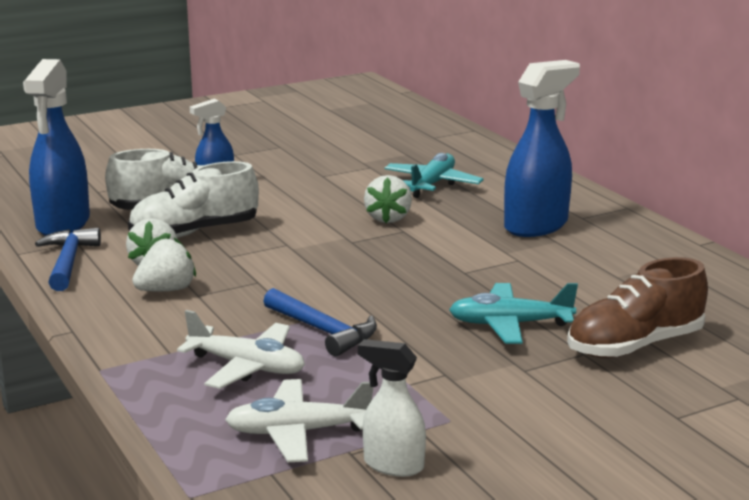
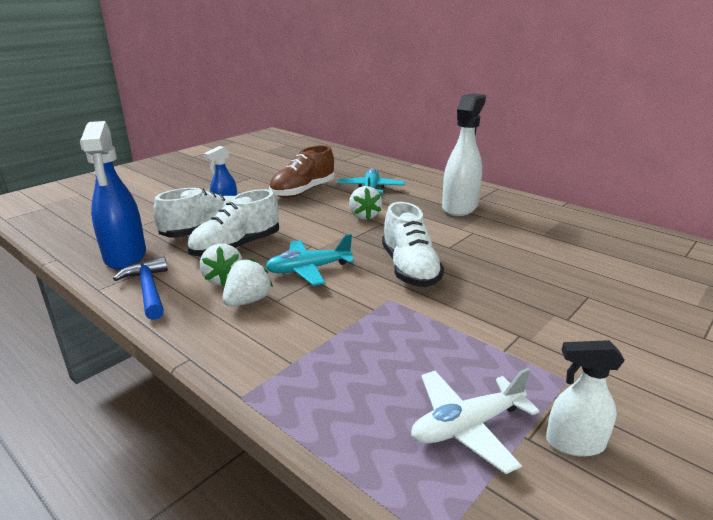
camera: 20 degrees left, 5 degrees up
(247, 367) = (368, 363): white plane -> none
(322, 331) = (397, 314): blue hammer -> none
(385, 288) = (409, 269): none -> white shoe
(509, 324) = (519, 282): turquoise plane -> turquoise plane (308, 269)
(536, 225) = (459, 207): blue spray bottle -> white spray bottle
(634, 346) = (611, 284): brown shoe -> brown shoe (303, 191)

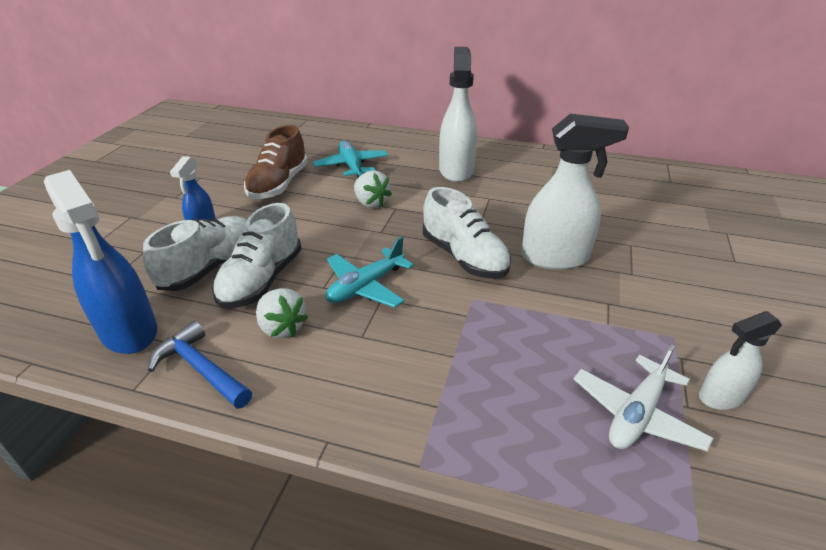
camera: 25 degrees left, 10 degrees up
(248, 301) = (332, 346): white strawberry -> none
(496, 288) = (555, 258): none -> white spray bottle

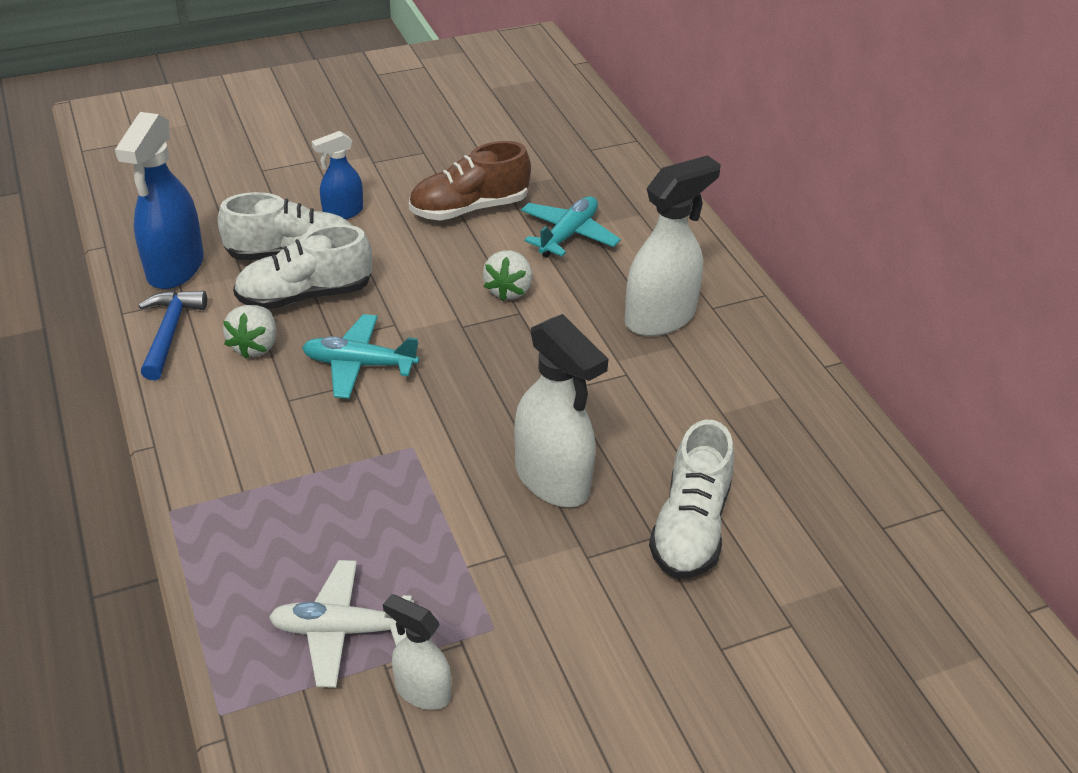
camera: 50 degrees right, 5 degrees up
(464, 257) = (478, 408): white shoe -> white shoe (690, 527)

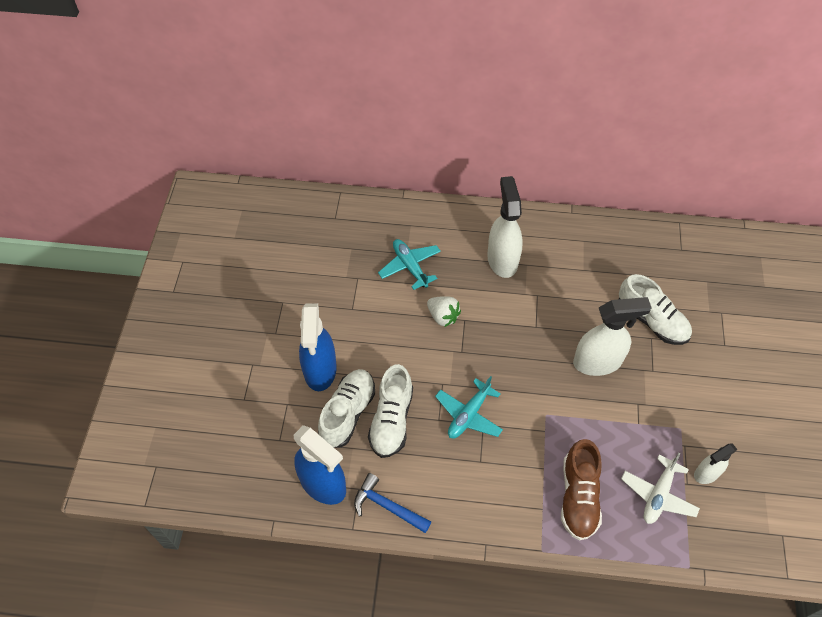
camera: 60 degrees left, 15 degrees up
(255, 346) = (425, 463): white strawberry -> none
(342, 212) = (320, 370): blue spray bottle -> blue spray bottle, size x1.77
(469, 208) = (356, 303): brown shoe -> brown shoe (578, 497)

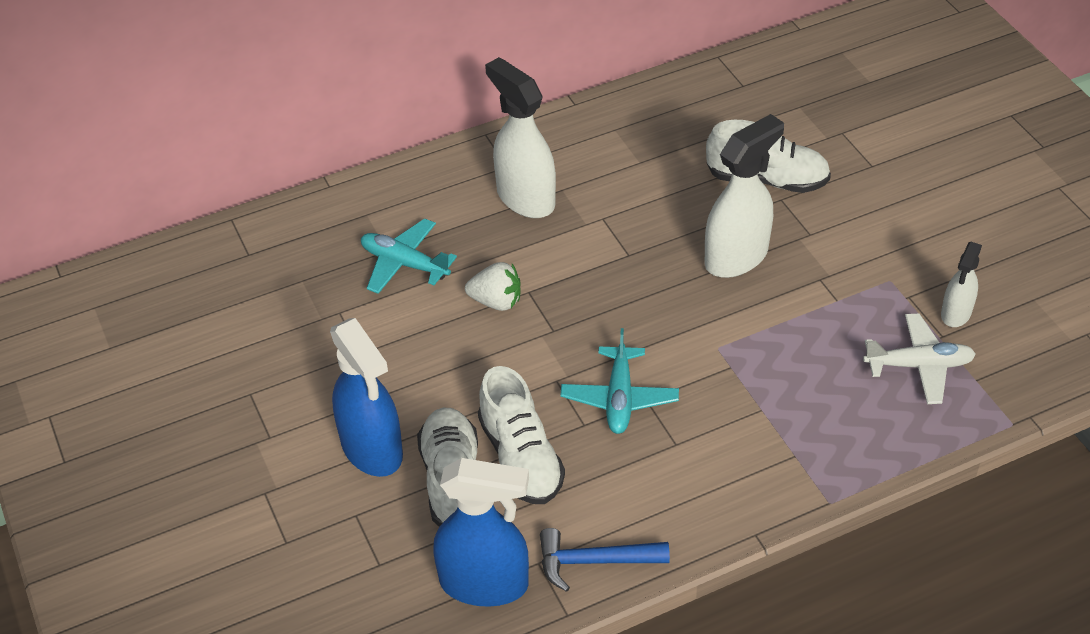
camera: 30 degrees left, 10 degrees down
(578, 497) = (828, 418): brown shoe -> none
(658, 495) = (919, 365): white plane -> white plane turned 90 degrees counterclockwise

